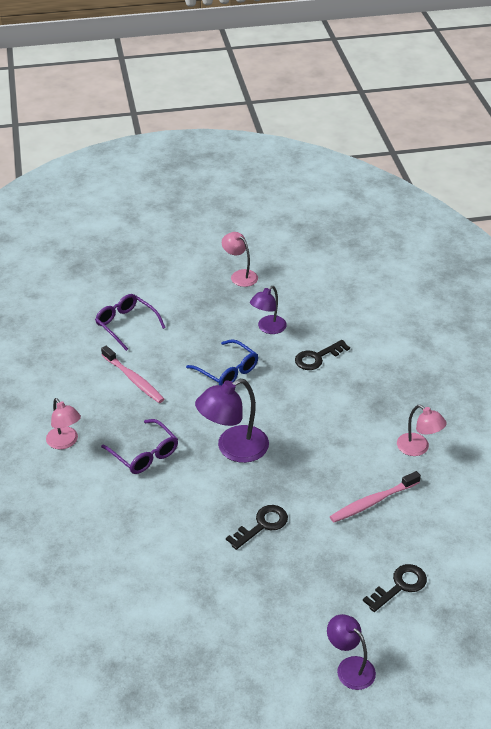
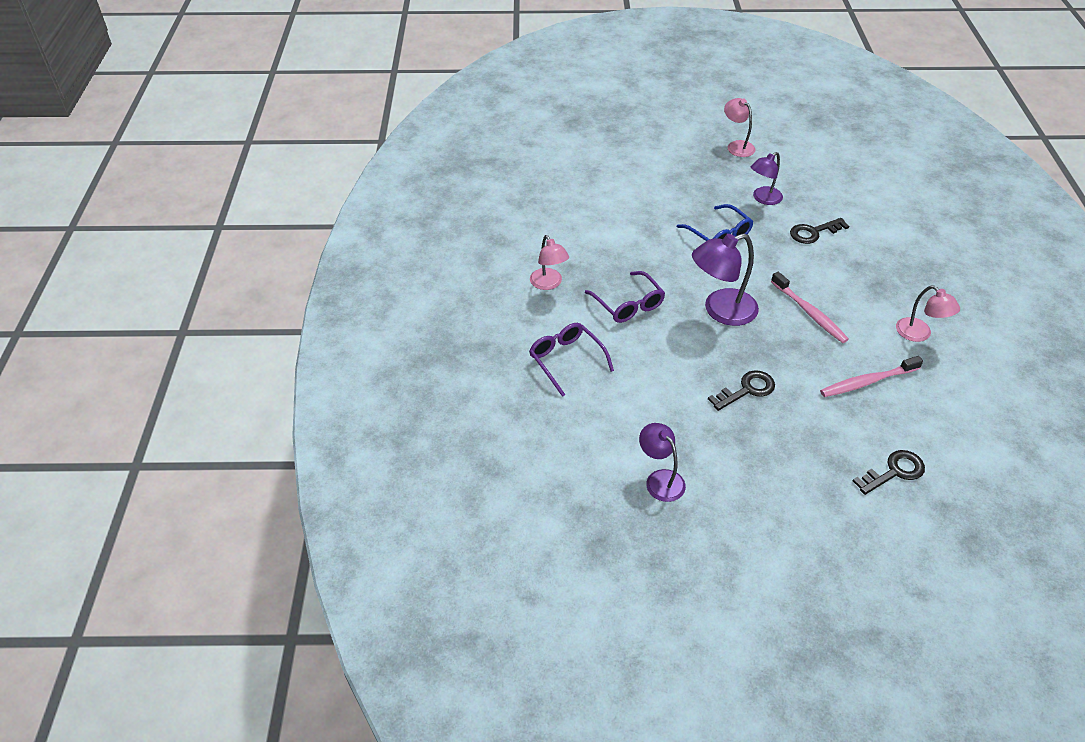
camera: 10 degrees right, 5 degrees up
(126, 325) = (618, 180): purple glasses -> purple glasses (566, 360)
(133, 379) = (622, 232): pink toothbrush -> pink toothbrush (809, 313)
(350, 667) = (835, 548): purple lamp -> purple lamp (660, 479)

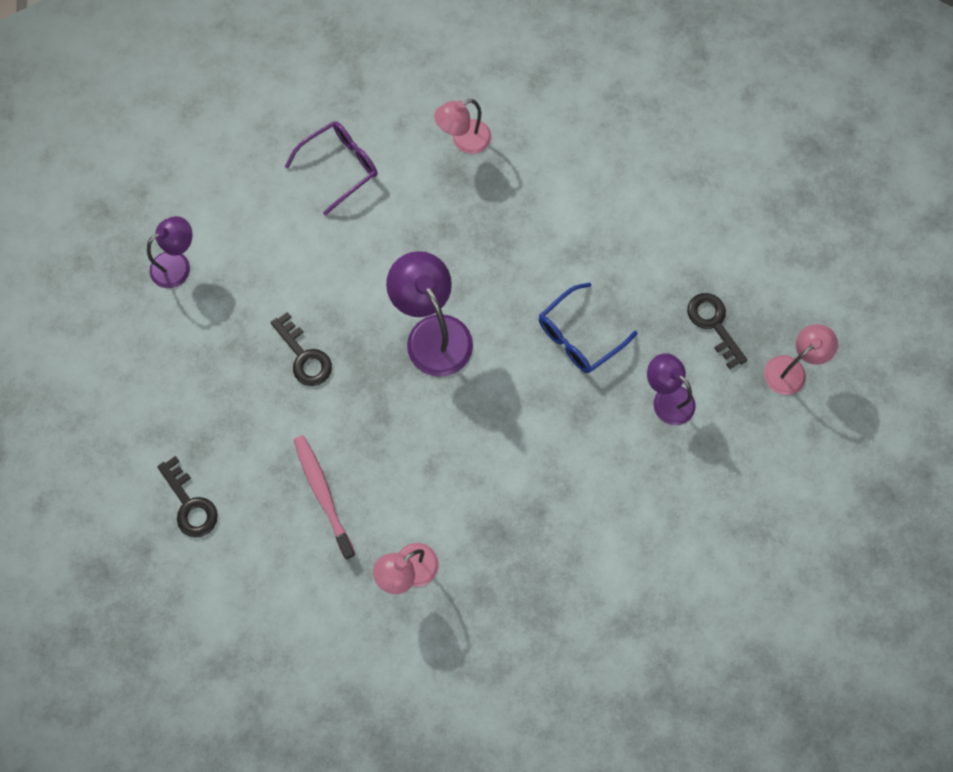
camera: 85 degrees right, 25 degrees up
(628, 304) = (435, 228): purple glasses -> none
(809, 313) = (437, 438): pink toothbrush -> none
(813, 232) = (599, 460): black key -> black key (713, 324)

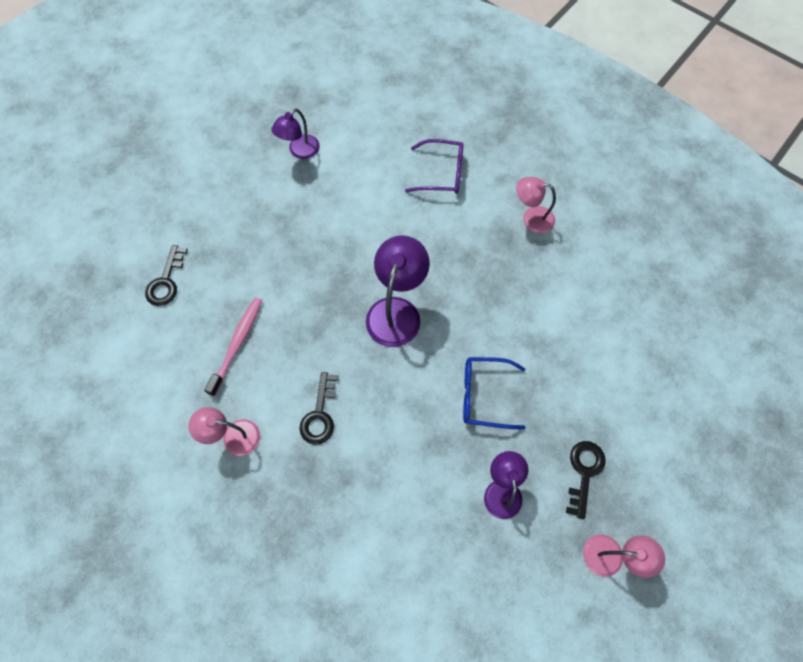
camera: 45 degrees right, 5 degrees down
(178, 264) = (299, 151): purple lamp -> purple lamp turned 120 degrees clockwise
(304, 356) = (311, 258): black key -> black key (320, 414)

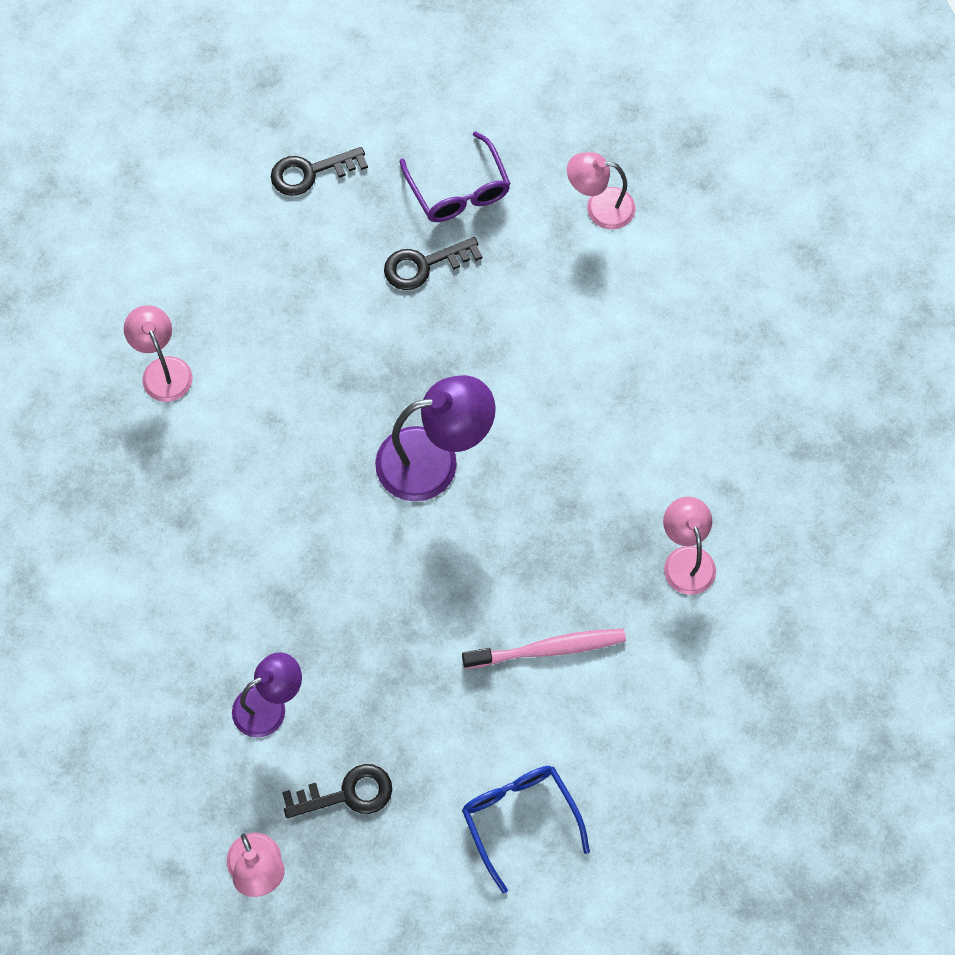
camera: 60 degrees right, 0 degrees up
(237, 344) = (278, 303): pink toothbrush -> pink toothbrush (548, 649)
(299, 151) = (600, 207): purple lamp -> pink lamp
(320, 414) = (244, 448): black key -> black key (424, 265)
(441, 173) = (684, 405): purple glasses -> purple glasses (458, 190)
(484, 395) = (380, 626): blue glasses -> blue glasses (520, 819)

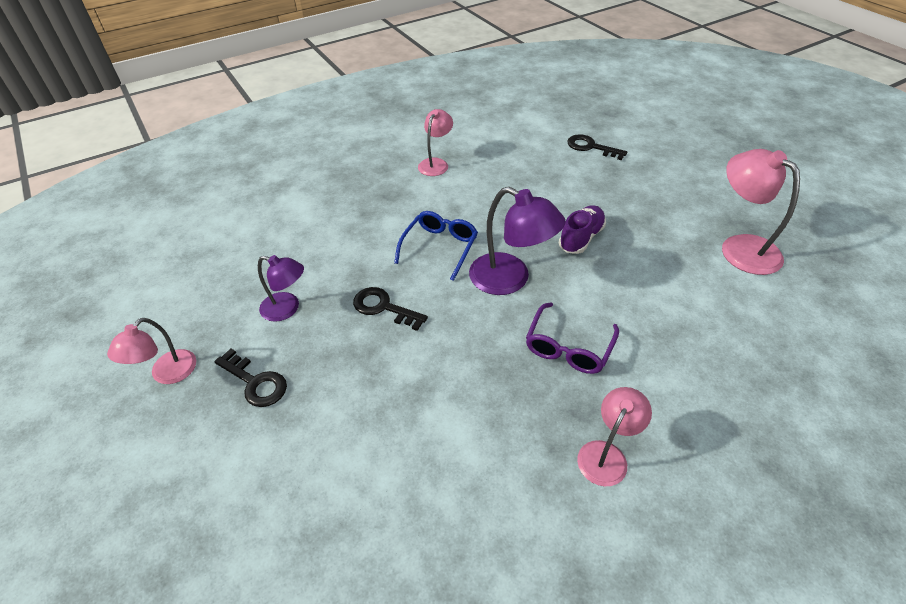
camera: 50 degrees right, 20 degrees down
(424, 265) = (606, 207): black key -> black key (383, 307)
(443, 338) = (581, 238): none -> purple shoe
(458, 190) = (660, 193): purple glasses -> purple glasses (568, 347)
(520, 819) = (310, 498): blue glasses -> blue glasses (439, 247)
(548, 649) = (454, 419): pink toothbrush -> none
(600, 207) = (740, 247): pink lamp -> pink lamp, size x1.60

